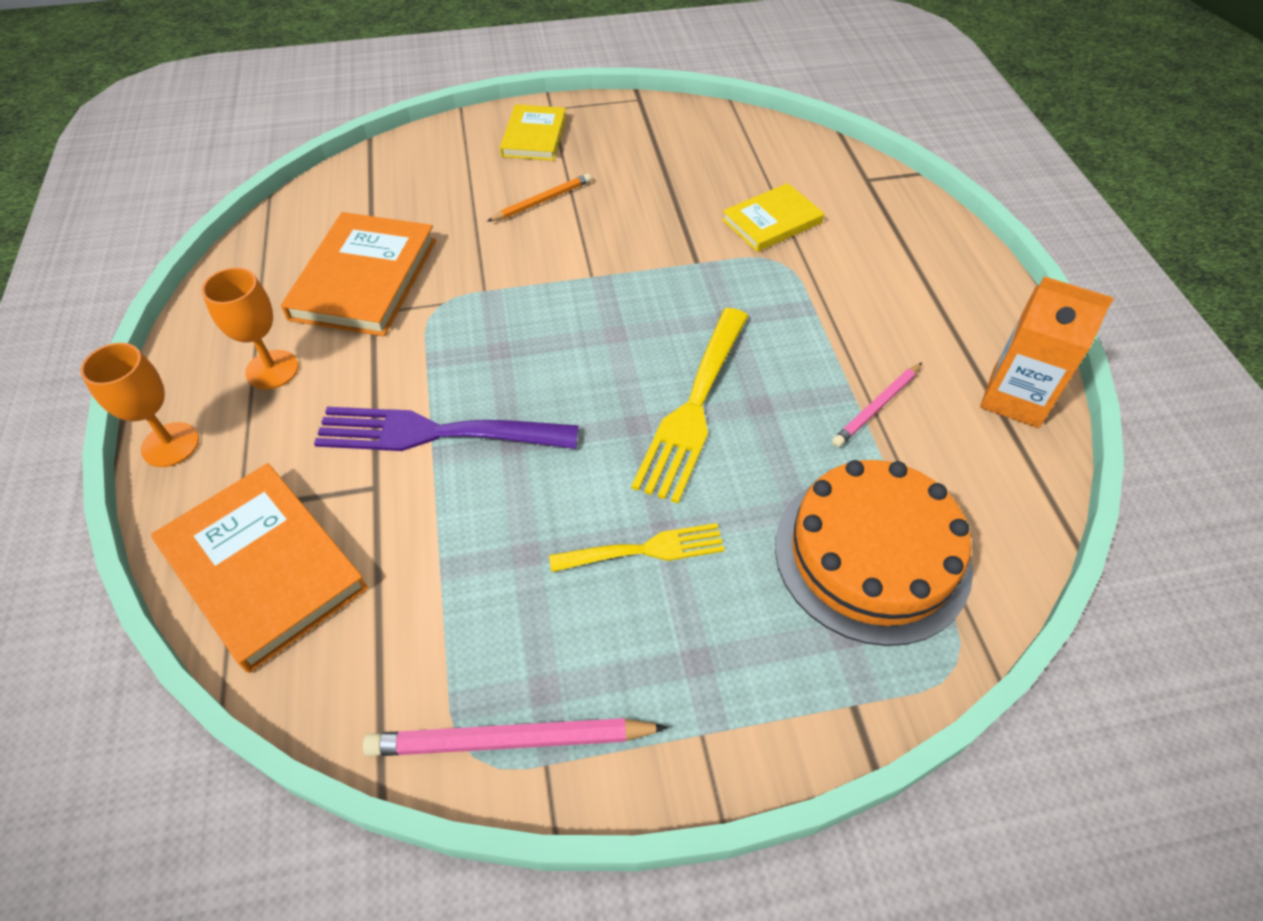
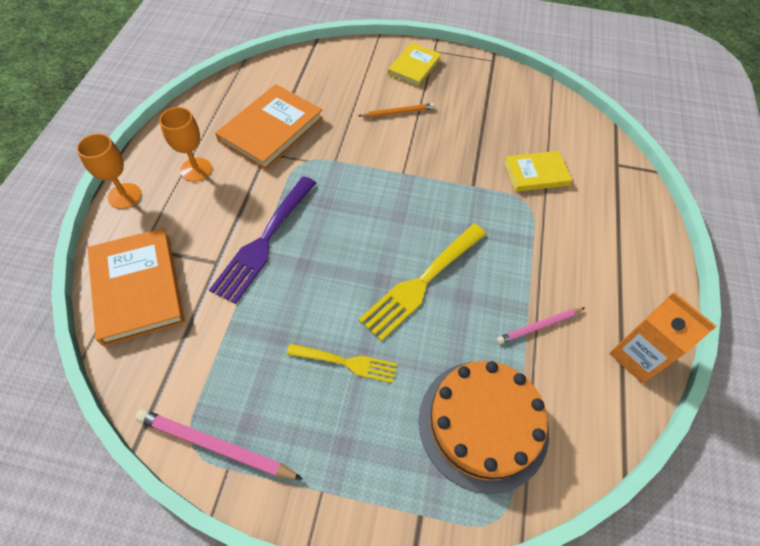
camera: 20 degrees right, 5 degrees up
(435, 433) = (264, 242): purple fork -> purple fork turned 90 degrees counterclockwise

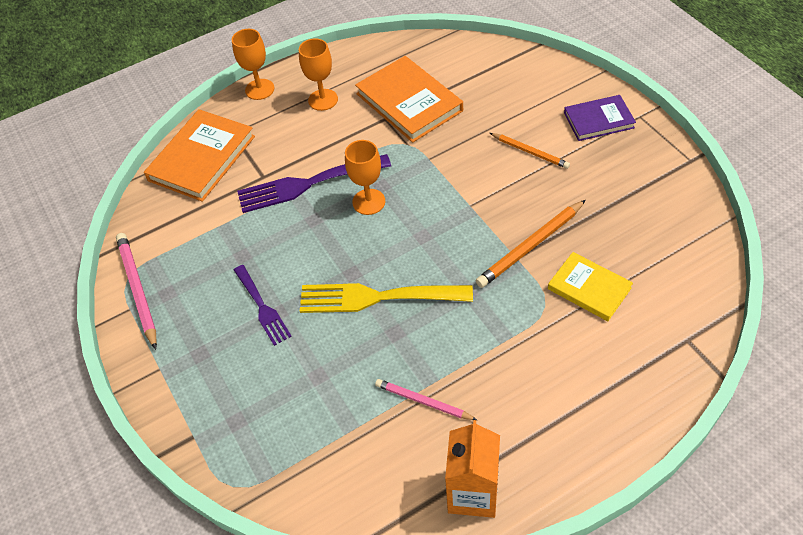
camera: 55 degrees right, 5 degrees down
(271, 130) = (409, 102): orange book -> orange book turned 60 degrees clockwise
(330, 220) = (368, 202): none -> orange goblet
(347, 362) = (262, 307): yellow fork -> purple fork
(414, 67) = (598, 120): yellow book -> purple book
(473, 172) = (531, 246): none -> orange pencil
(483, 424) = (297, 424): orange cake -> none

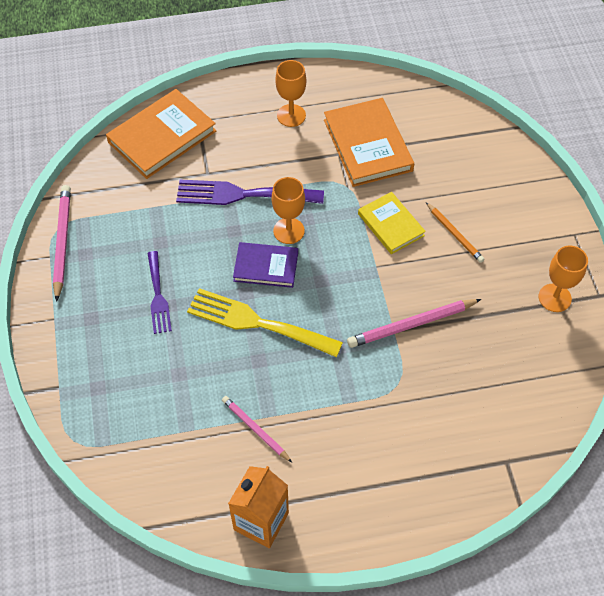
camera: 15 degrees right, 5 degrees up
(259, 89) = (239, 85): orange goblet -> orange goblet (554, 298)
(531, 246) = (412, 324): orange pencil -> pink pencil
(589, 288) = (444, 383): yellow book -> yellow book (390, 225)
(598, 120) = (533, 225): purple book -> purple book (266, 266)

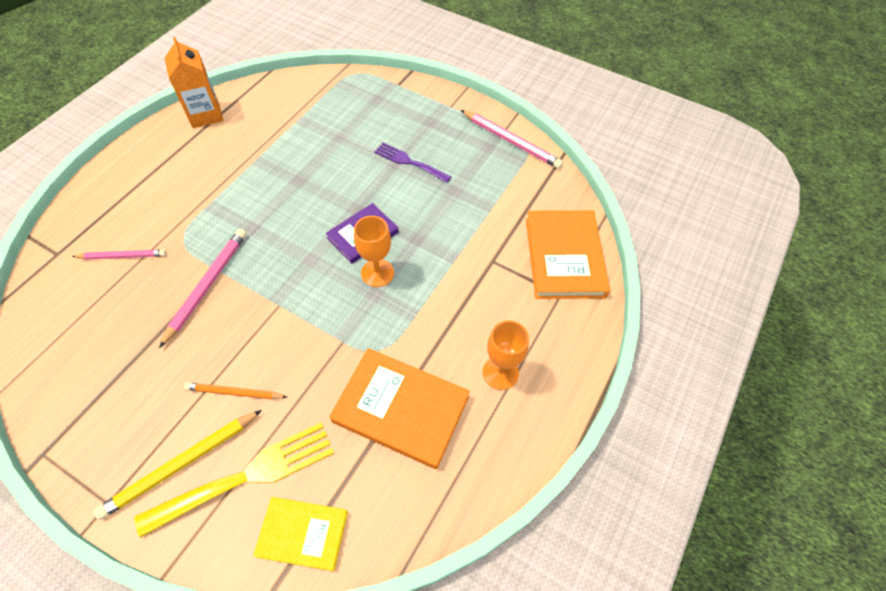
camera: 130 degrees right, 0 degrees up
(242, 195) = (446, 268): purple fork -> none
(255, 429) = (257, 147): pink pencil -> pink pencil (122, 256)
(257, 323) = (325, 198): yellow fork -> yellow fork (247, 476)
(390, 225) = (301, 350): yellow book -> yellow book (303, 533)
(517, 220) = (181, 464): none -> yellow pencil
(554, 298) = (89, 412): orange goblet -> none

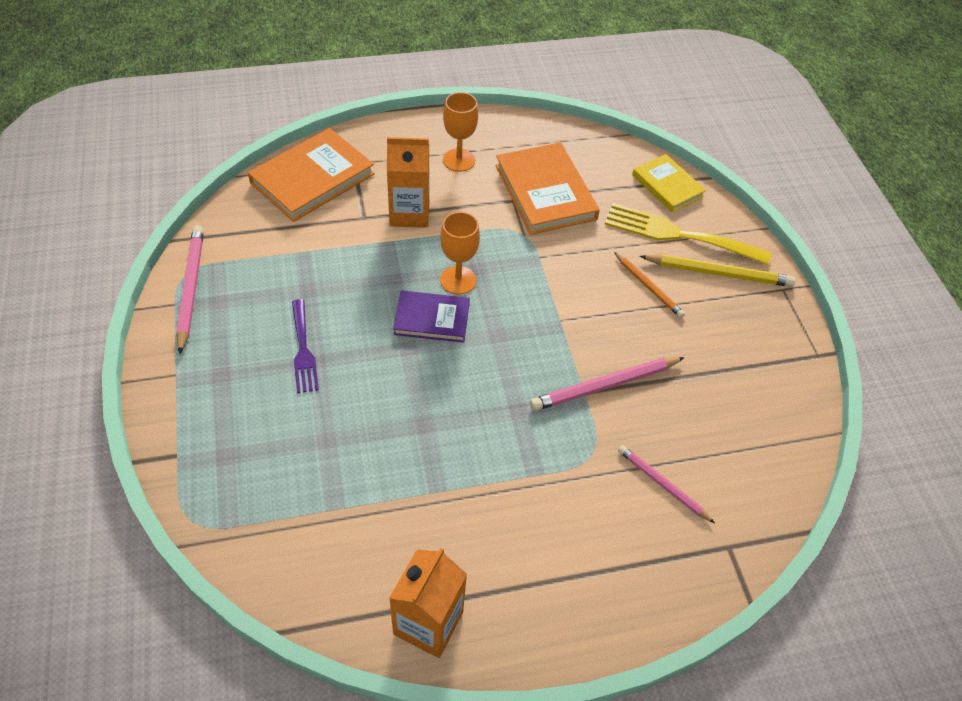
camera: 135 degrees left, 5 degrees down
(470, 291) = (409, 213): none -> orange carton

